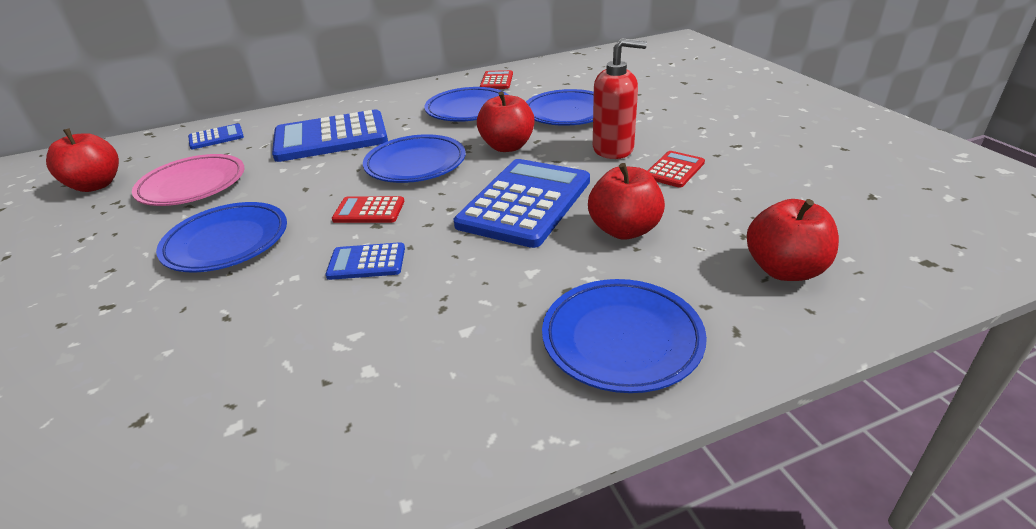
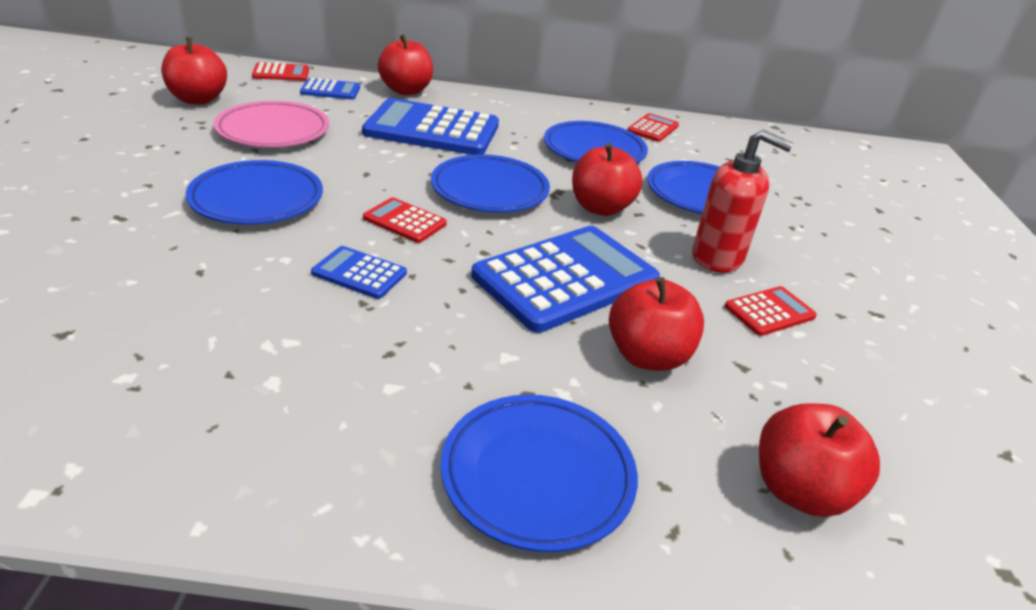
camera: 20 degrees right, 0 degrees up
(158, 139) = (281, 73): none -> red calculator
(283, 116) = (406, 90): none -> red apple

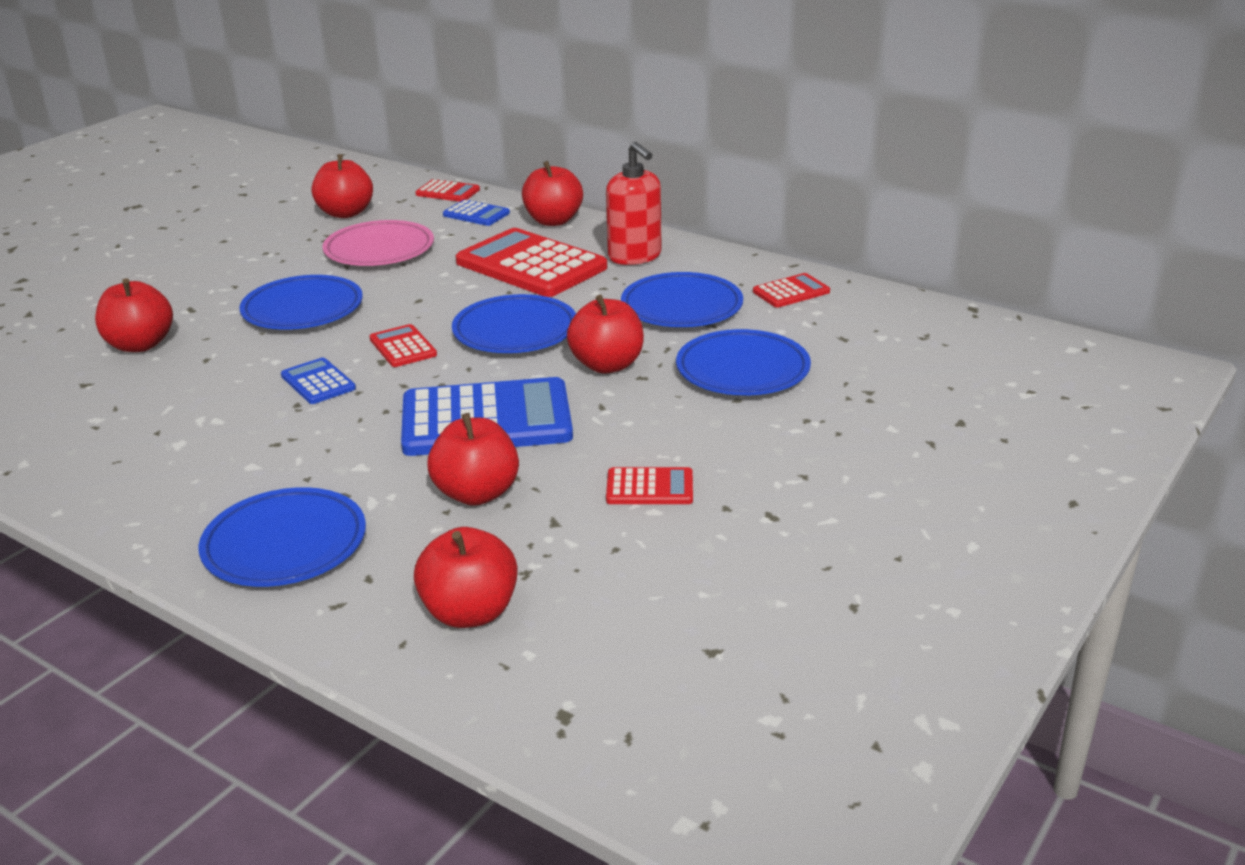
camera: 35 degrees right, 5 degrees down
(95, 269) = (140, 345): none -> red apple
(432, 130) = (531, 265): blue calculator -> red calculator
(717, 258) = (667, 432): red soap dispenser -> red soap dispenser (635, 256)

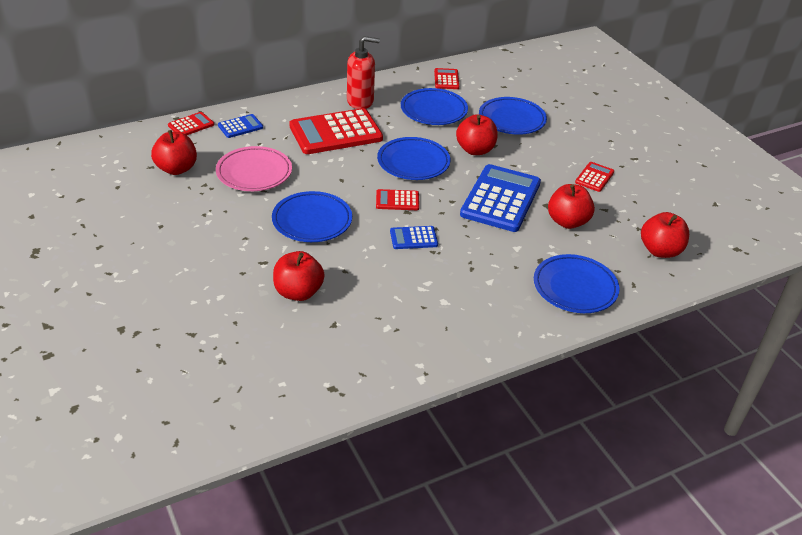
camera: 65 degrees left, 10 degrees up
(553, 221) = (283, 107): red apple -> none

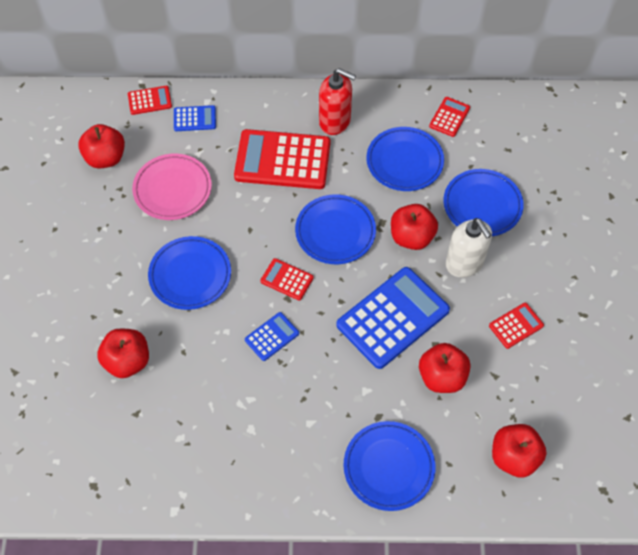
camera: 30 degrees right, 20 degrees up
(413, 238) = (272, 336): blue calculator -> blue calculator turned 120 degrees clockwise
(527, 154) = (464, 263): none -> white soap dispenser

